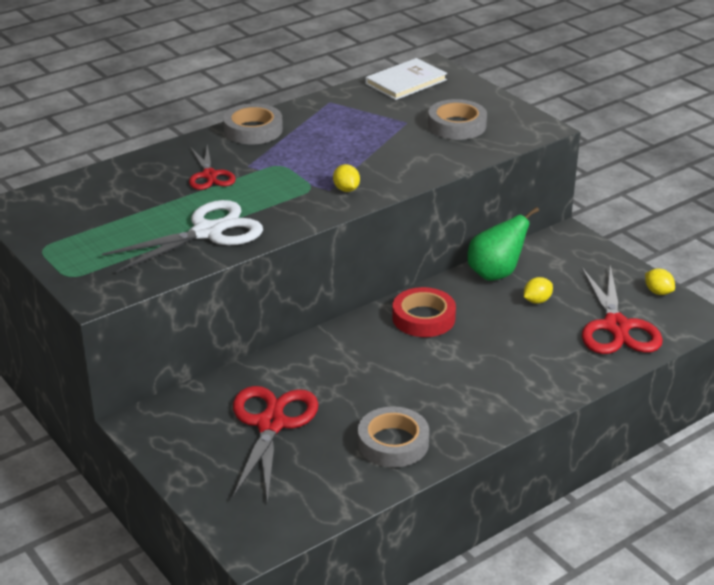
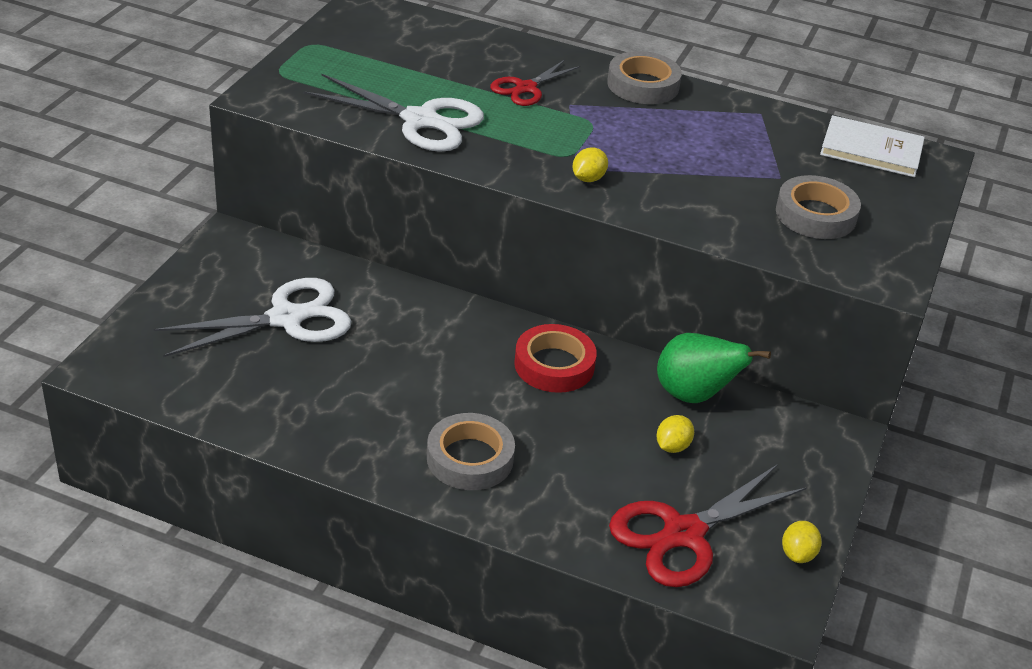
camera: 55 degrees right, 5 degrees up
(271, 424) = (287, 318): red scissors -> white scissors
(393, 443) = (317, 412): grey tape -> grey tape (470, 458)
(537, 301) = (672, 446): yellow lemon -> yellow lemon turned 75 degrees counterclockwise

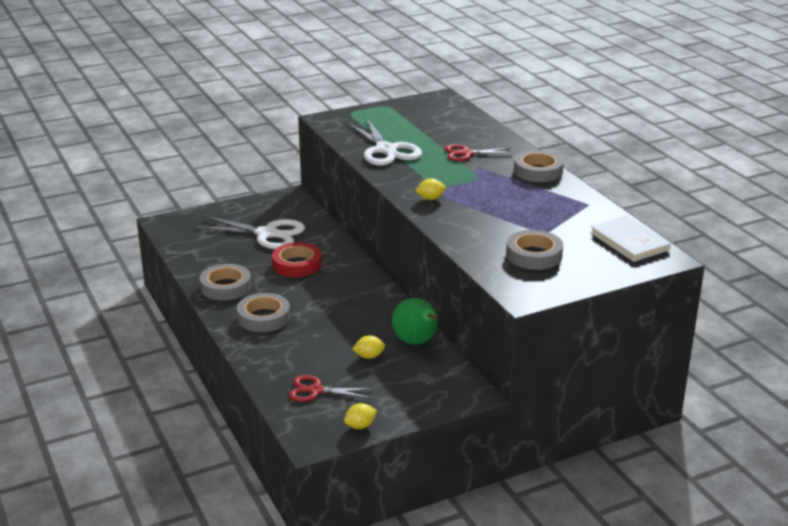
camera: 45 degrees right, 10 degrees down
(351, 435) = (226, 287): none -> grey tape
(554, 365) = (363, 300): red tape -> red tape (297, 264)
(683, 534) = (315, 390): red scissors -> red scissors, size x0.60

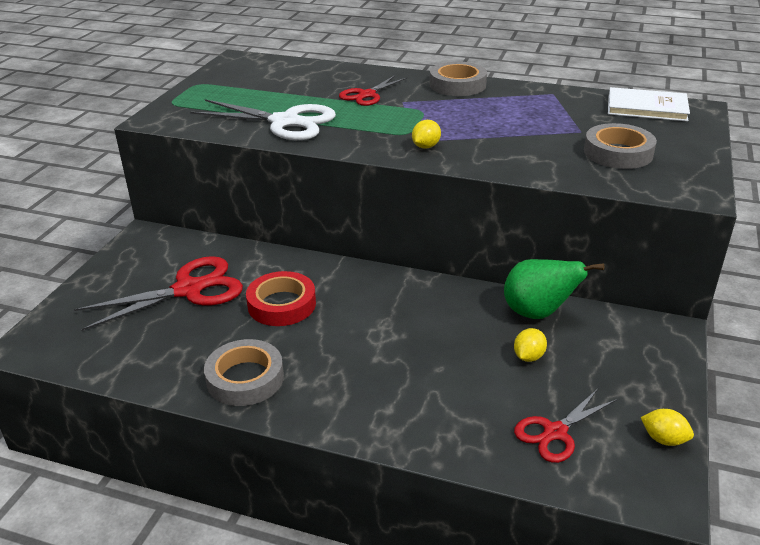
camera: 45 degrees left, 5 degrees up
(264, 317) = (352, 386): grey tape -> none
(267, 234) = (189, 290): white scissors -> red scissors
(360, 426) = (664, 439): yellow lemon -> yellow lemon turned 75 degrees counterclockwise

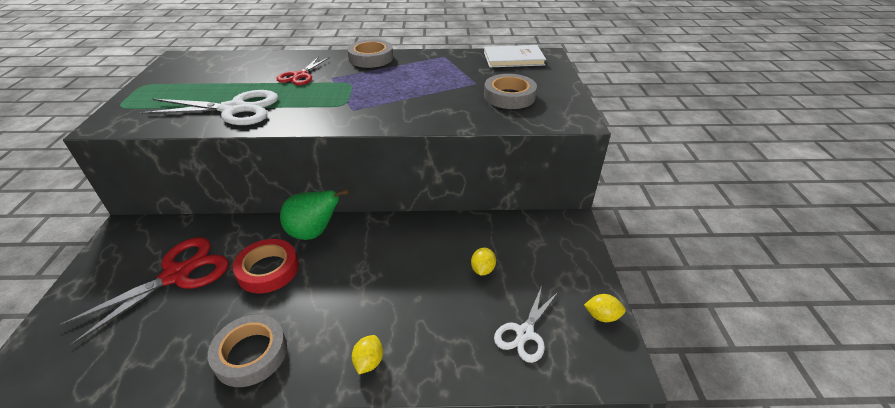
camera: 20 degrees left, 5 degrees up
(426, 146) = (362, 113): yellow lemon -> yellow lemon (369, 362)
(537, 313) = (476, 230): green pear -> green pear (314, 233)
(555, 432) = (524, 333): red scissors -> white scissors

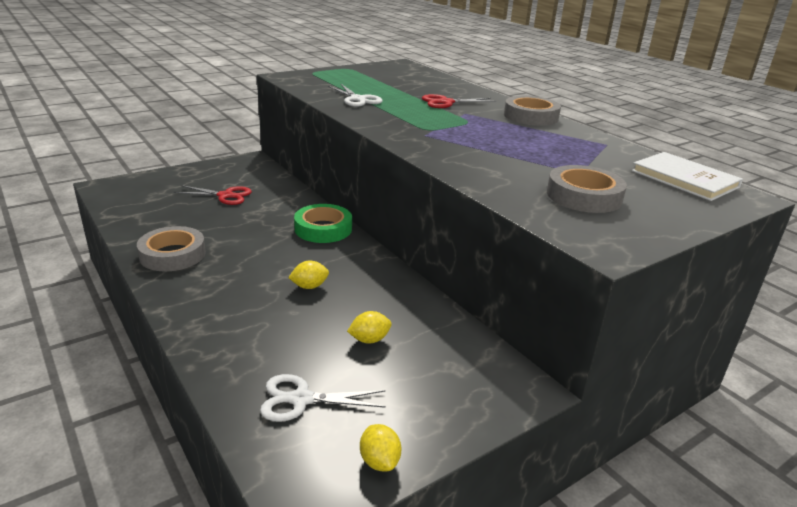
camera: 55 degrees right, 10 degrees down
(177, 275) = (225, 196): red scissors -> red scissors, size x0.60
(234, 109) = (358, 99): white scissors -> white scissors, size x0.60
(268, 270) = (261, 226): red tape -> none
(314, 233) = (323, 229): green pear -> green tape
(369, 362) = (199, 311): yellow lemon -> yellow lemon (309, 286)

